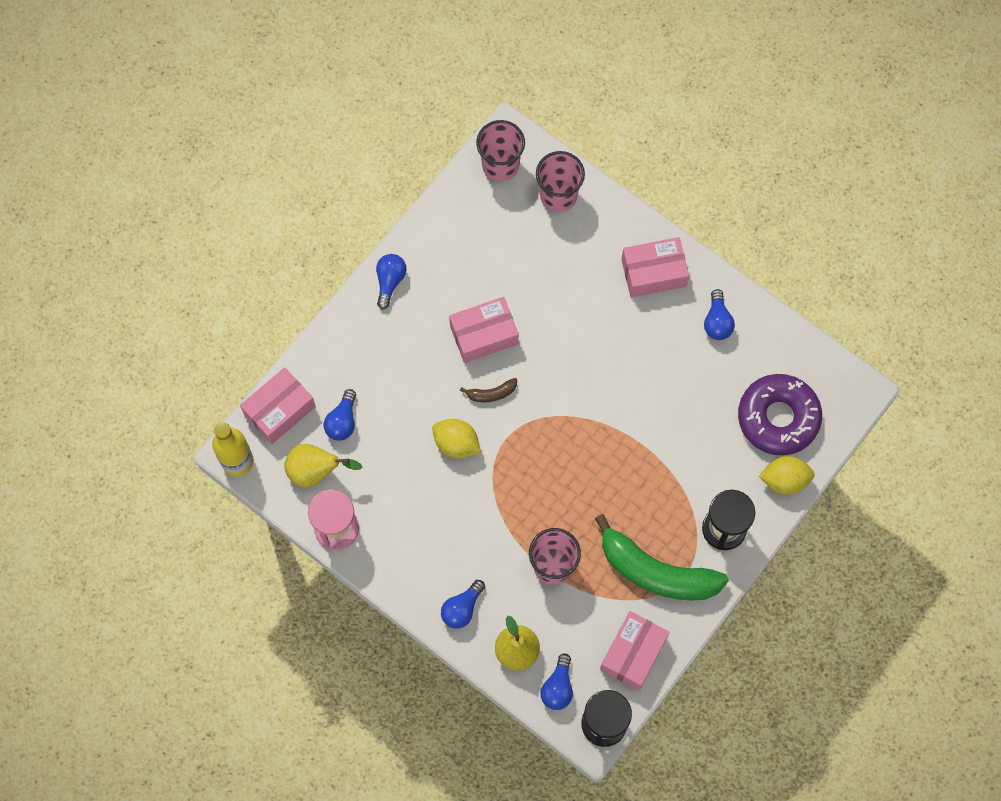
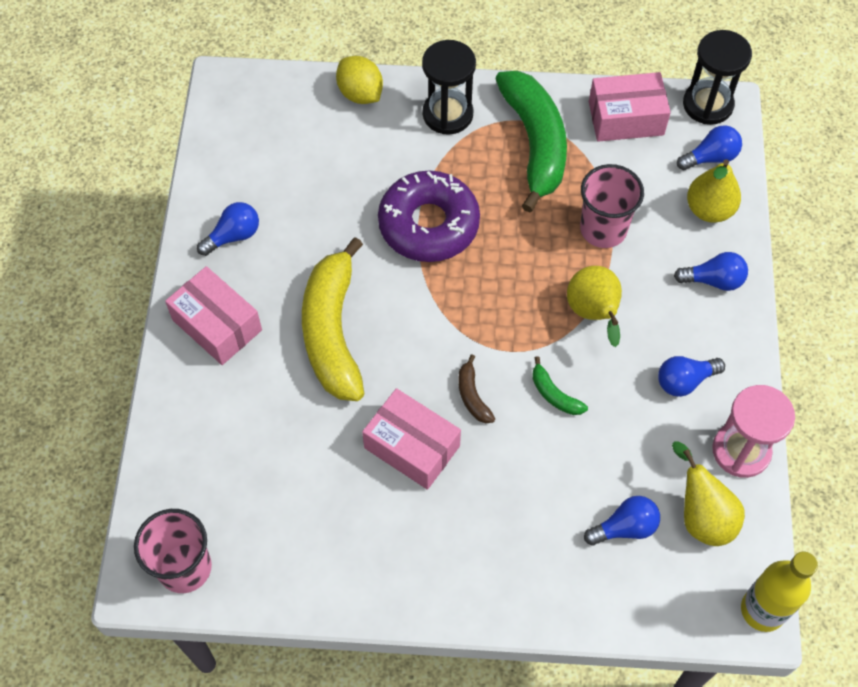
camera: 125 degrees left, 10 degrees down
(279, 410) = (668, 606): pink box -> none
(390, 281) = (422, 593): blue light bulb -> blue light bulb (684, 381)
(456, 443) = (554, 394): yellow lemon -> green banana
(491, 393) = (472, 396): brown banana -> brown banana turned 150 degrees counterclockwise
(494, 510) = (593, 314): none -> yellow pear
(558, 195) = (184, 477): pink cup -> none
(598, 339) = (333, 332): none -> yellow banana
(778, 418) = (300, 131): purple donut -> purple donut (428, 224)

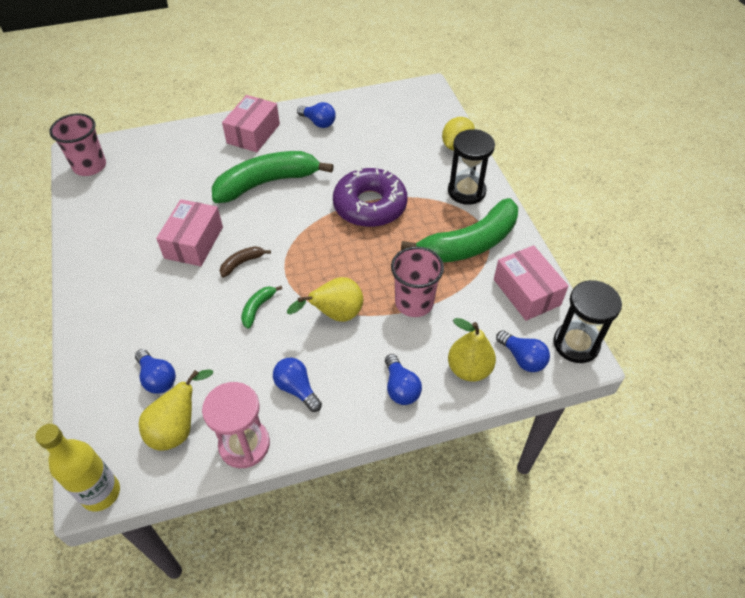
camera: 70 degrees right, 10 degrees down
(333, 332) = (267, 183): yellow banana -> green banana

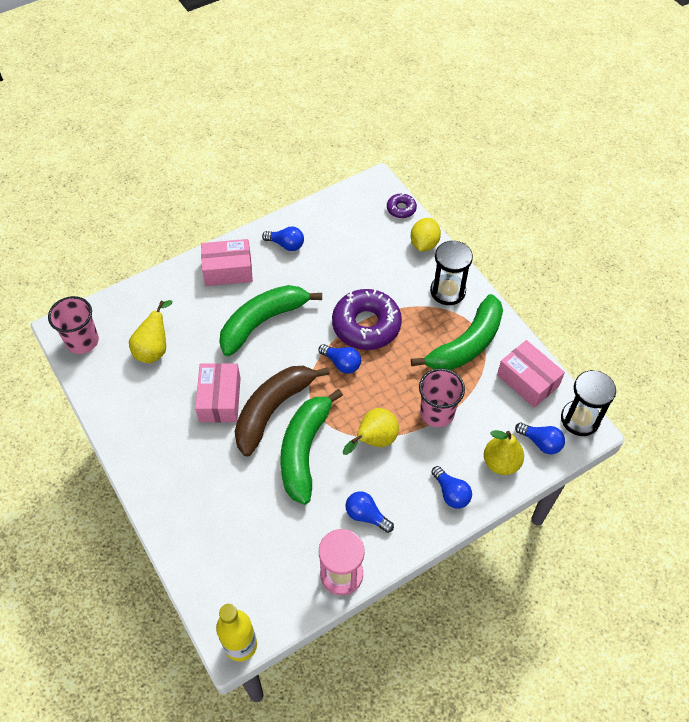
camera: 15 degrees left, 5 degrees up
(157, 378) = (244, 536): blue light bulb -> blue light bulb (341, 363)
(178, 429) = (280, 575): yellow pear -> yellow pear (154, 349)
(242, 263) = (273, 410): brown banana -> brown banana, size x2.42
(253, 133) = (228, 270): pink box -> pink box turned 75 degrees clockwise
(258, 308) = (304, 450): green banana -> green banana, size x2.42
(444, 113) = (401, 209): none -> purple donut

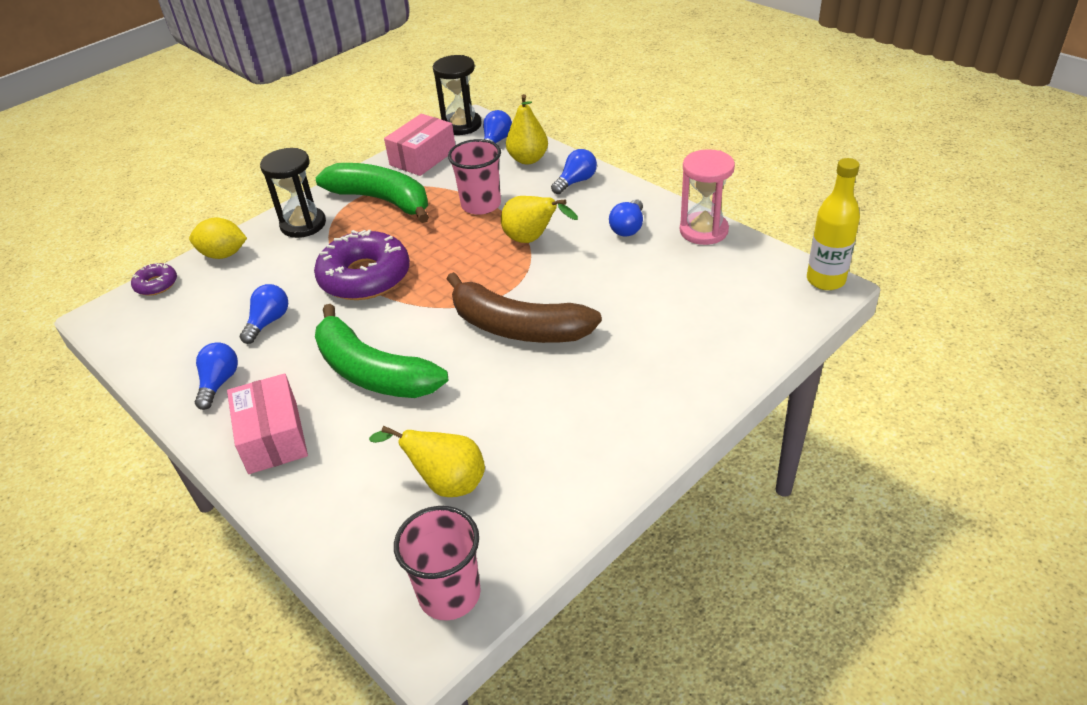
camera: 100 degrees left, 15 degrees down
(220, 399) = (517, 381): pink box -> none
(304, 450) = (566, 288): green banana -> none
(341, 363) = (429, 285): blue light bulb -> blue light bulb (268, 322)

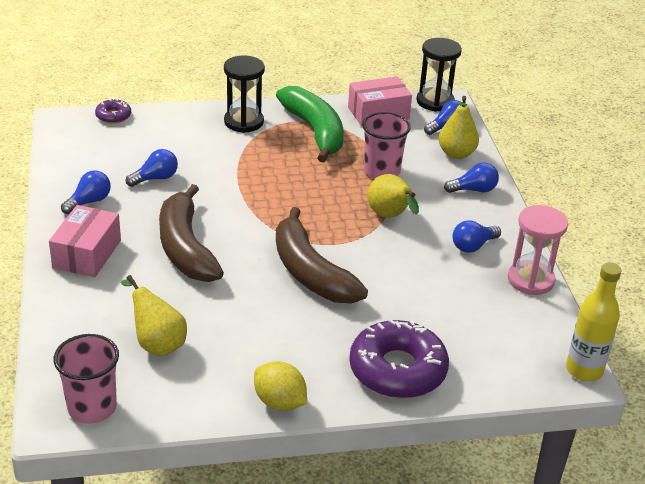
camera: 30 degrees right, 5 degrees down
(223, 254) = (173, 117): yellow lemon -> yellow lemon (279, 402)
(365, 277) = (246, 181): purple donut -> purple donut (397, 370)
(373, 372) = (186, 248): green banana -> brown banana

